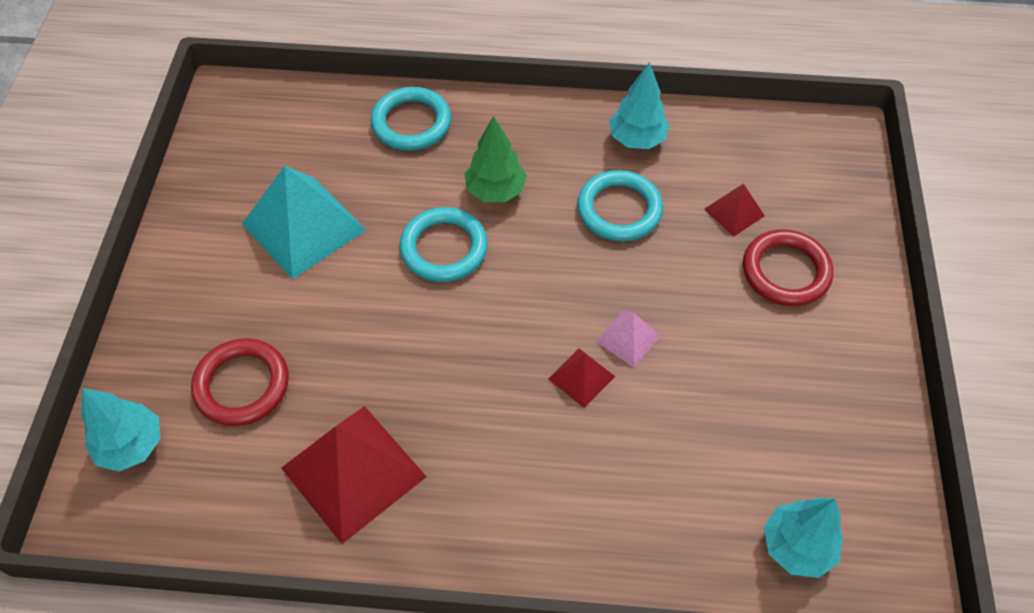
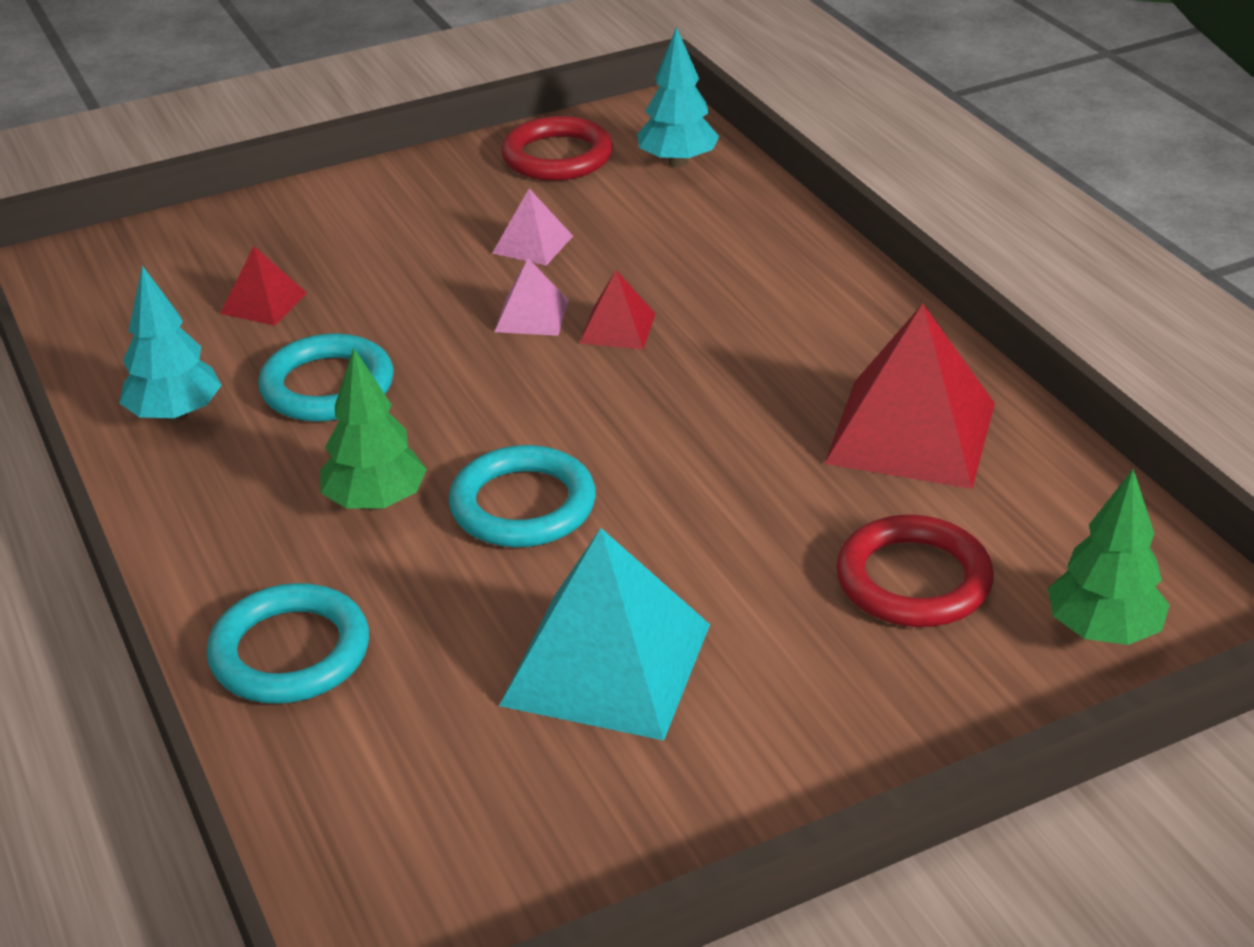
camera: 120 degrees left, 20 degrees down
(131, 446) = (1102, 631): turquoise tree -> green tree
(721, 382) = (533, 244): none -> pink pyramid
(786, 271) = (335, 247): red ring -> red ring (557, 156)

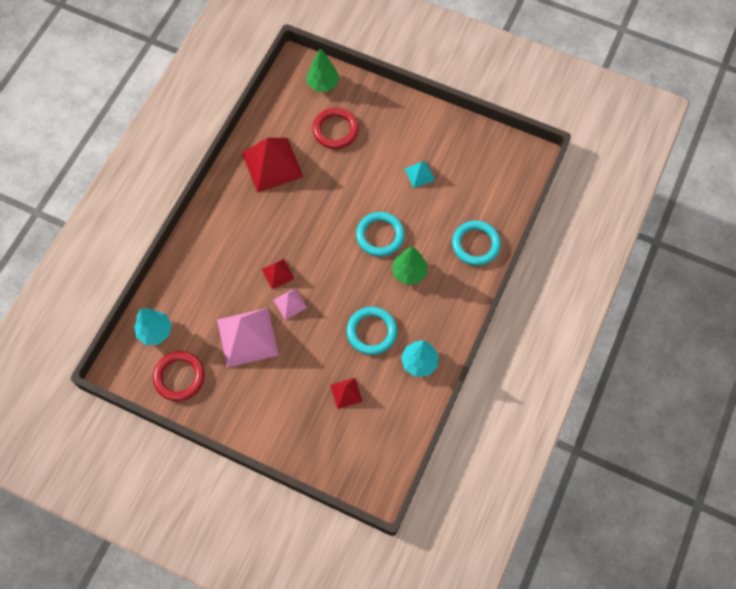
camera: 130 degrees left, 30 degrees up
(533, 244) = (247, 337): pink pyramid -> pink pyramid, size x2.05
(607, 664) = (419, 174): turquoise pyramid -> turquoise pyramid, size x0.49

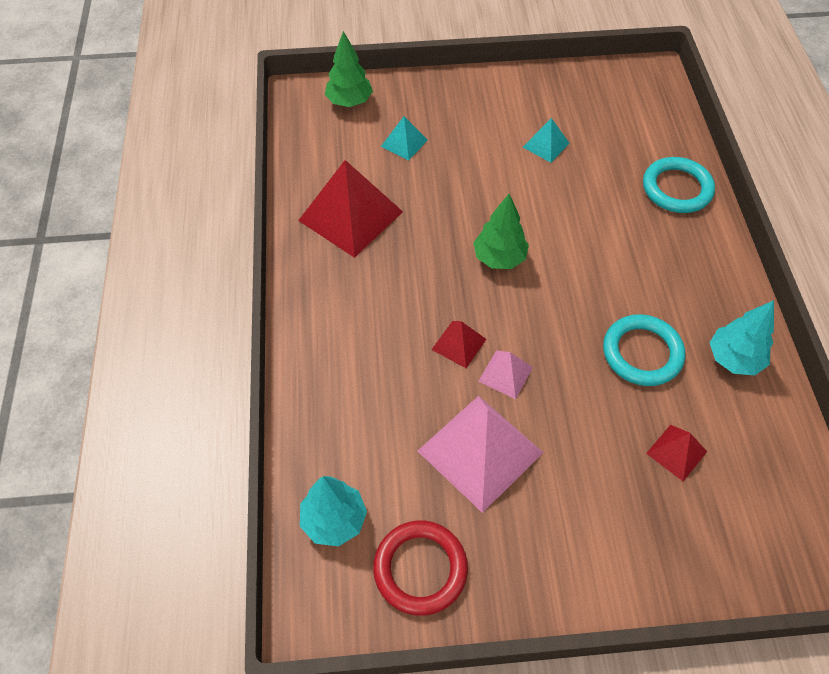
camera: 30 degrees left, 10 degrees down
(335, 130) = (404, 143): red ring -> turquoise pyramid
(380, 235) = (555, 233): turquoise ring -> none
(409, 273) = (627, 258): green tree -> green tree (499, 258)

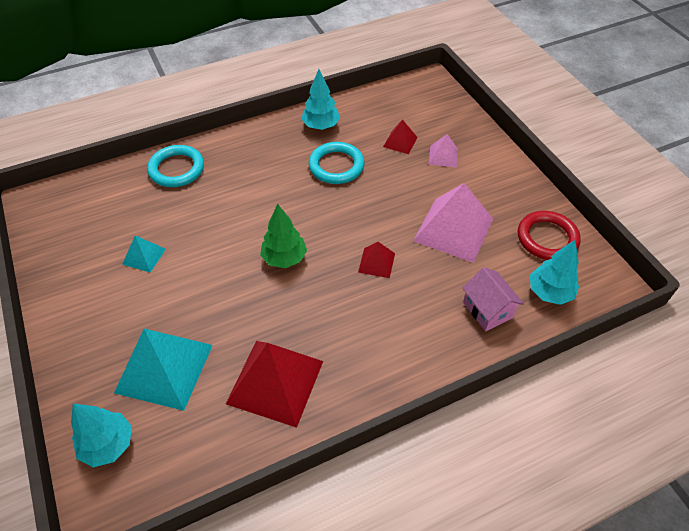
camera: 110 degrees left, 5 degrees down
(343, 434) = (487, 310): none -> pink house
(349, 102) = (108, 445): green tree -> turquoise tree
(404, 143) = (164, 368): turquoise pyramid -> turquoise pyramid, size x2.05
(505, 374) = (388, 230): pink pyramid -> pink pyramid (443, 156)

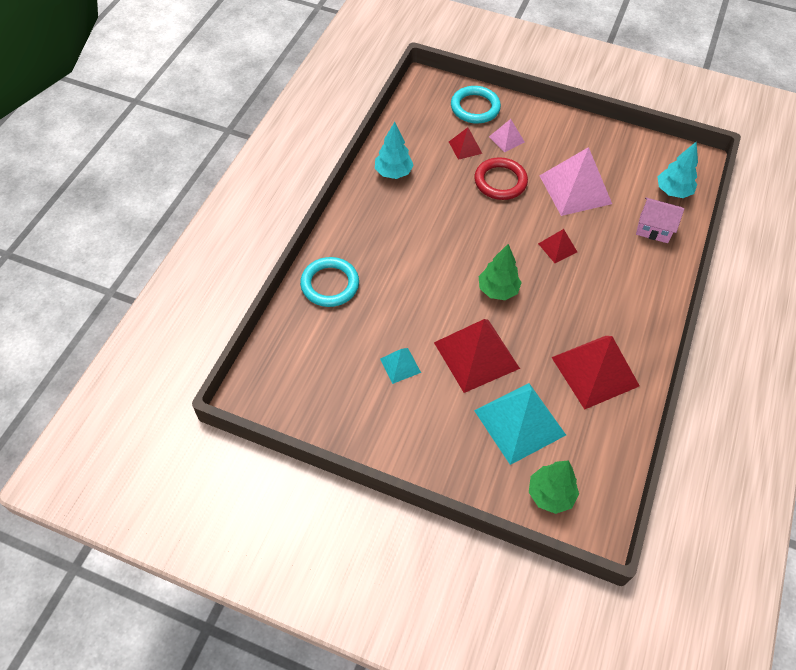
camera: 45 degrees left, 5 degrees up
(108, 445) = (550, 494): turquoise tree -> green tree
(203, 292) = (476, 355): none -> red pyramid
(336, 166) = (445, 197): turquoise ring -> turquoise ring (475, 107)
(547, 238) = (633, 155): red ring -> red ring (500, 181)

